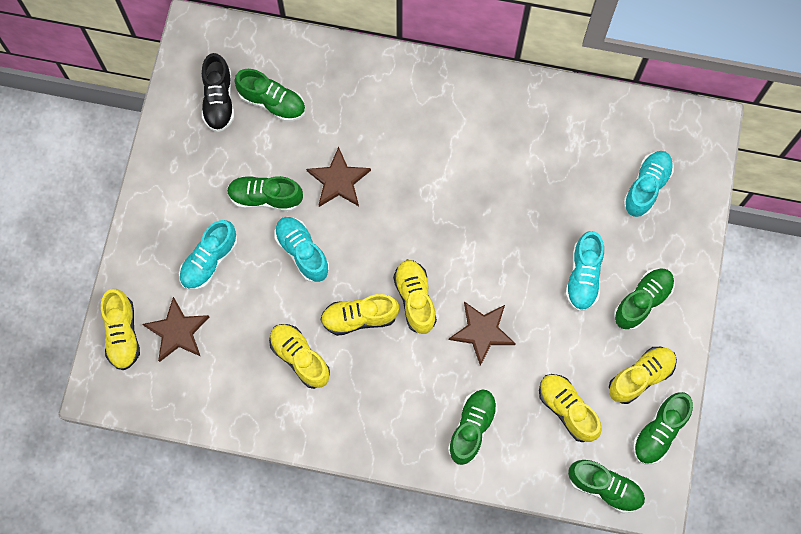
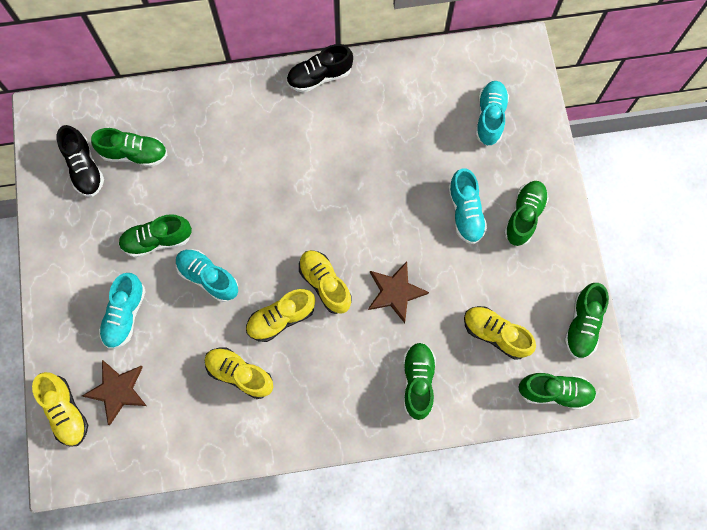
camera: 20 degrees left, 0 degrees up
(338, 180) = (219, 203): brown star -> none
(486, 85) = (319, 76): none -> black shoe
(640, 377) = (547, 282): yellow shoe -> none

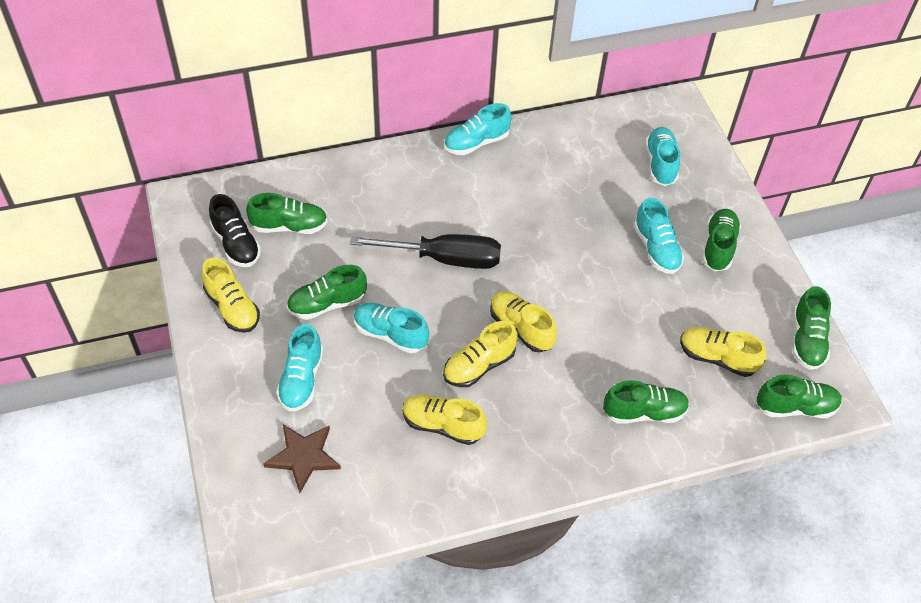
camera: 10 degrees left, 20 degrees down
(66, 411) = (245, 484): yellow shoe -> yellow shoe (232, 308)
(269, 203) = (445, 259): none -> black screwdriver
(319, 76) = (476, 143): black shoe -> turquoise shoe
(395, 292) = (599, 329): brown star -> none
(418, 381) = (644, 412): green shoe -> green shoe turned 90 degrees clockwise

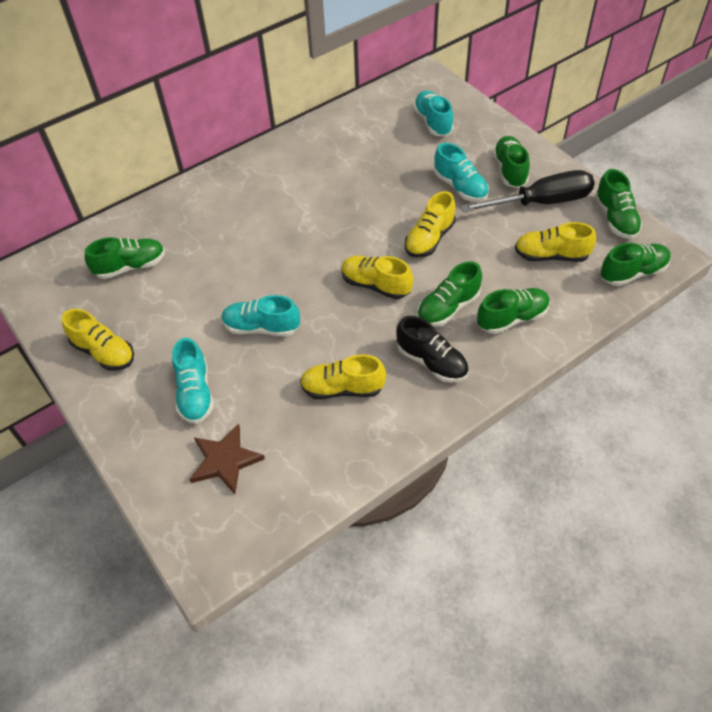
camera: 15 degrees left, 0 degrees up
(236, 244) = (86, 297): black shoe -> black shoe (432, 362)
(327, 304) = (192, 320): green shoe -> green shoe (448, 308)
(445, 259) = (283, 250): black screwdriver -> black screwdriver (541, 202)
(476, 143) = (270, 151): turquoise shoe -> none
(479, 366) = (352, 327): yellow shoe -> yellow shoe (429, 239)

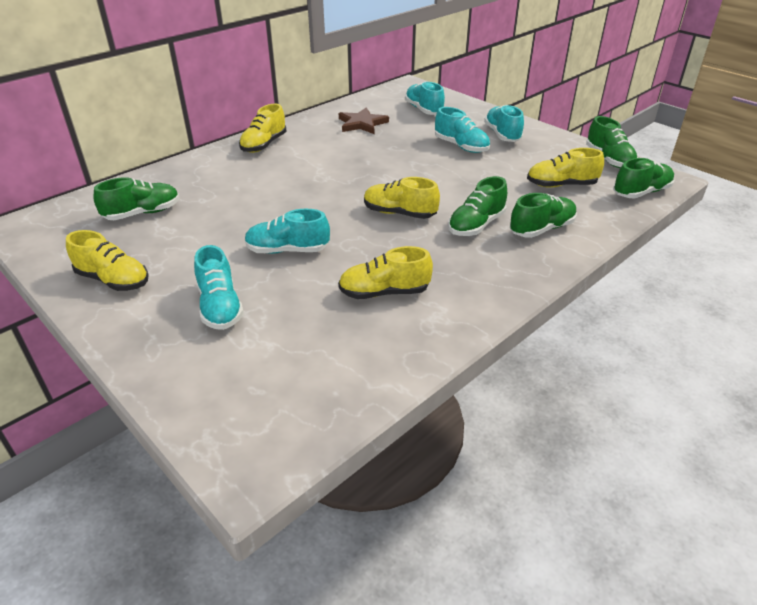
camera: 10 degrees left, 15 degrees down
(225, 460) = (261, 364): brown star -> brown star (362, 124)
(429, 239) = (443, 180): yellow shoe -> yellow shoe (264, 145)
(432, 362) = (472, 265): black shoe -> none
(510, 170) = (502, 135): green shoe -> turquoise shoe
(541, 202) = (538, 152): black screwdriver -> none

